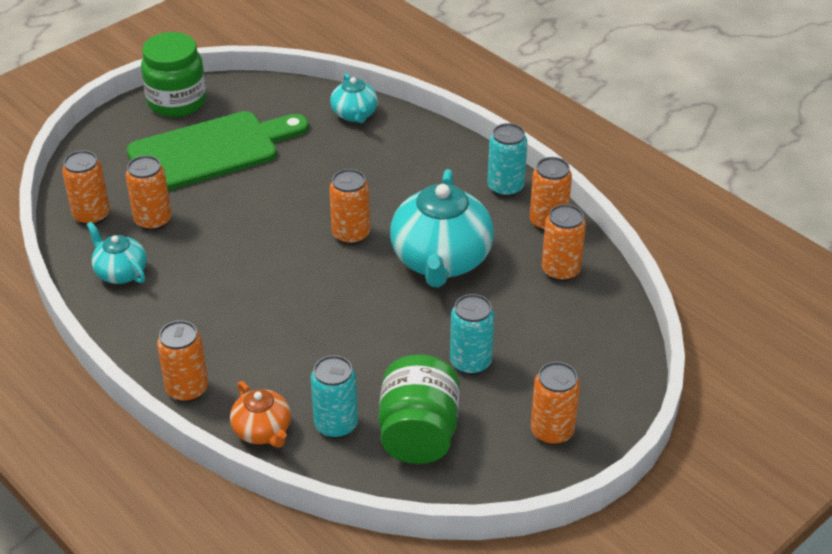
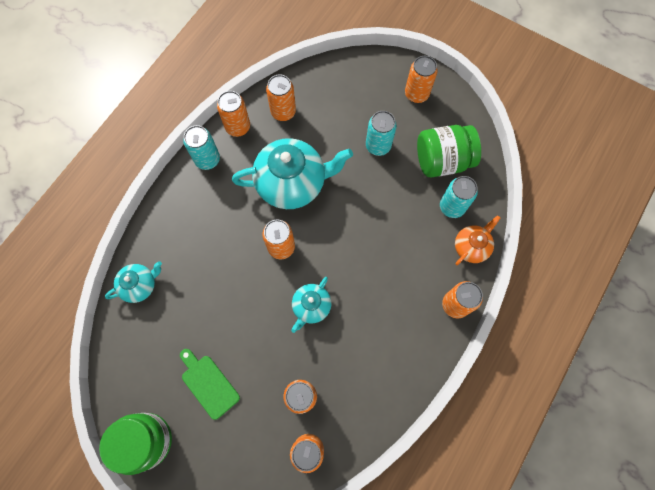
camera: 105 degrees left, 30 degrees up
(120, 272) = (364, 397): turquoise teapot -> turquoise teapot (311, 306)
(211, 151) = (208, 384): green cutting board -> green cutting board, size x0.51

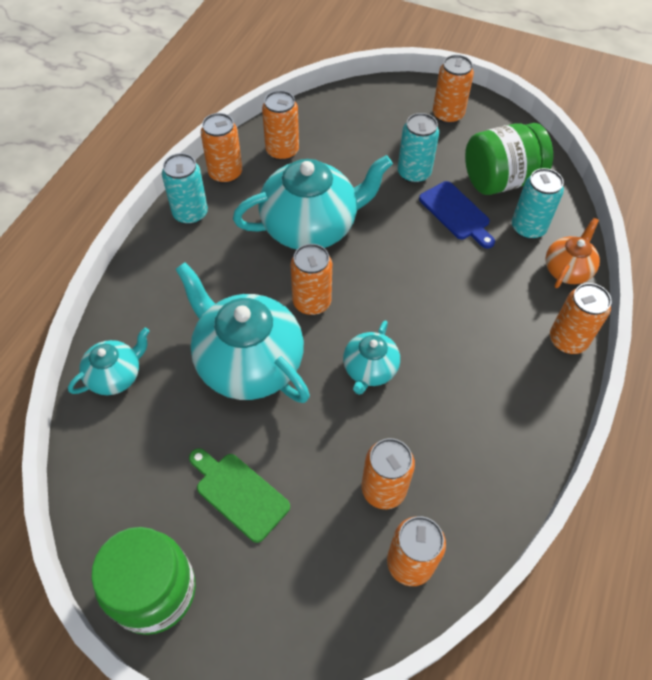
camera: 10 degrees left, 15 degrees down
(229, 288) = (248, 362): none -> turquoise teapot
(401, 186) = (456, 213): none -> blue cutting board

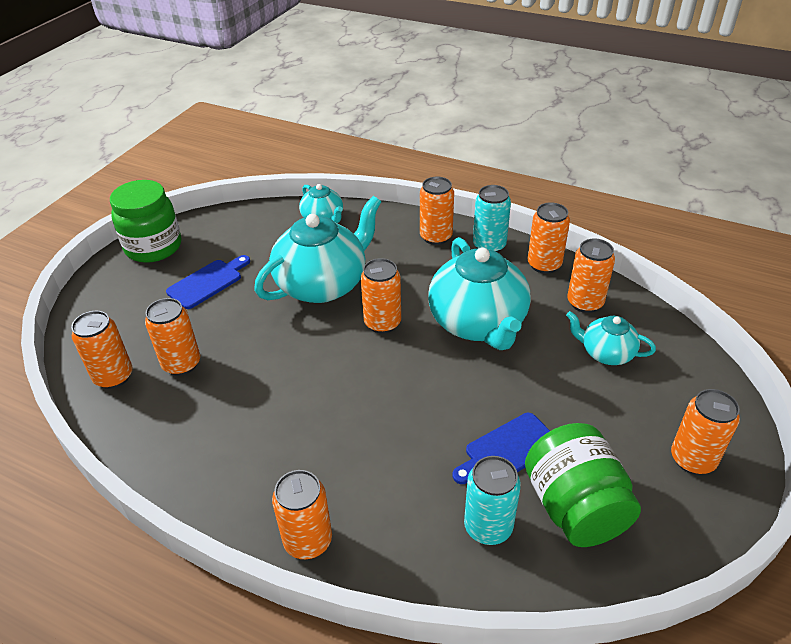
camera: 95 degrees right, 15 degrees down
(169, 259) = (436, 237): none -> orange can
(239, 493) = (208, 282): green cutting board -> blue cutting board
(369, 369) = (301, 360): turquoise teapot -> turquoise teapot (606, 353)
(414, 173) = (570, 413): turquoise can -> none
(567, 269) = (417, 562): orange teapot -> none

